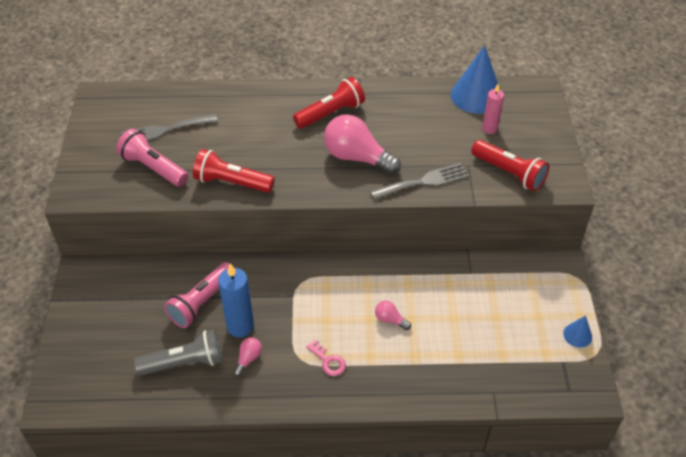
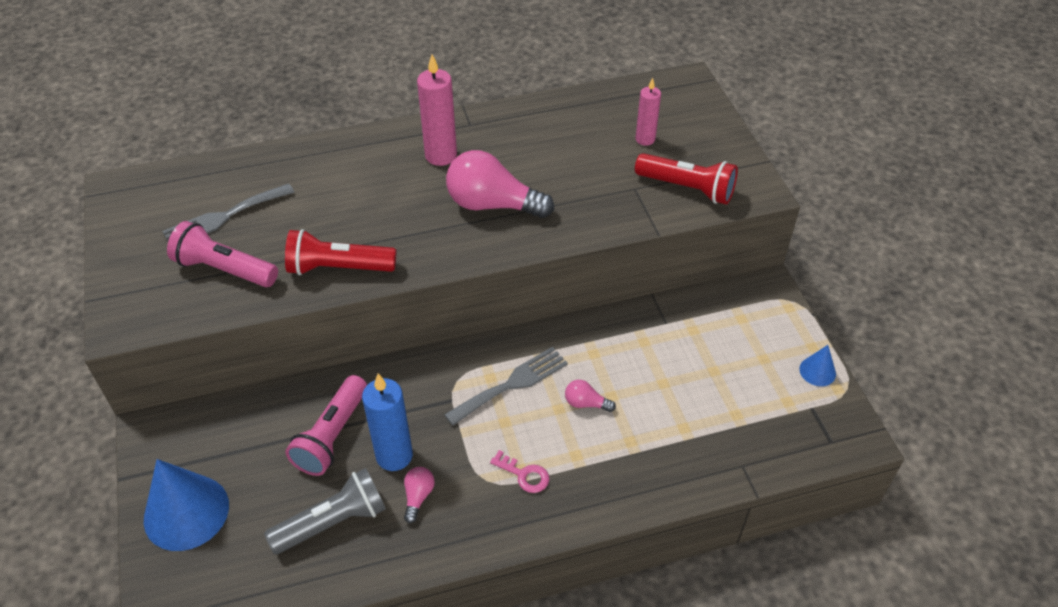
camera: 15 degrees left, 0 degrees up
(331, 113) = (441, 155): red flashlight -> pink candle
(424, 182) = (587, 219): grey fork -> grey fork (512, 384)
(476, 96) = (615, 102): blue cone -> blue cone (186, 512)

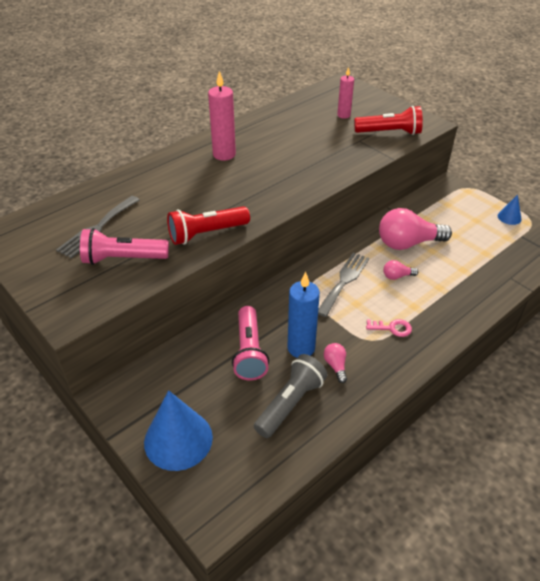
camera: 25 degrees left, 5 degrees down
(492, 205) = (280, 171): pink light bulb -> pink light bulb (407, 243)

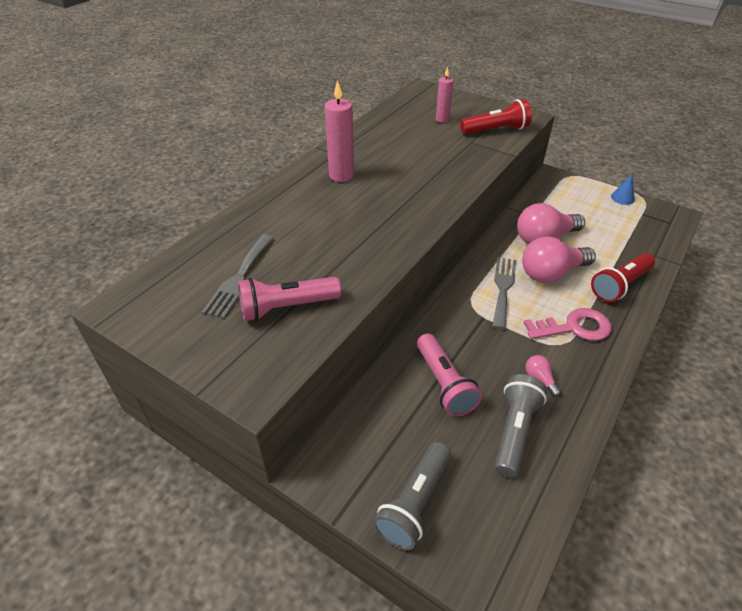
camera: 15 degrees left, 0 degrees up
(178, 439) = (414, 503): blue cone -> grey flashlight
(206, 234) = (366, 262): red flashlight -> red flashlight (620, 285)
(301, 348) = (495, 368): blue candle -> none
(392, 328) = (574, 327): pink key -> pink key, size x1.80
(397, 276) = (551, 273): pink light bulb -> pink light bulb, size x2.21

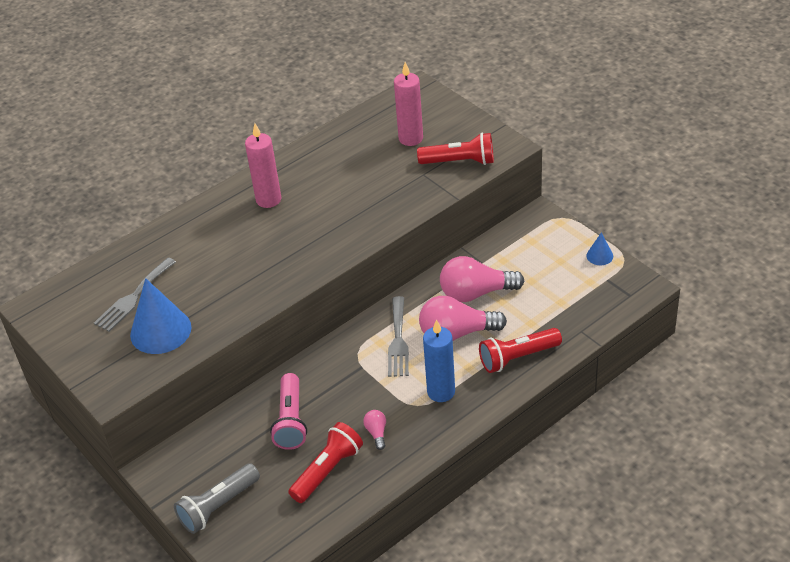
camera: 20 degrees right, 0 degrees up
(286, 308) = (160, 331): pink flashlight -> blue cone
(442, 119) = (410, 138): pink candle -> pink candle, size x1.59
(503, 288) = (398, 341): grey fork -> grey fork turned 150 degrees clockwise
(514, 431) = (327, 470): grey flashlight -> red flashlight
(574, 327) = (441, 392): pink key -> blue candle

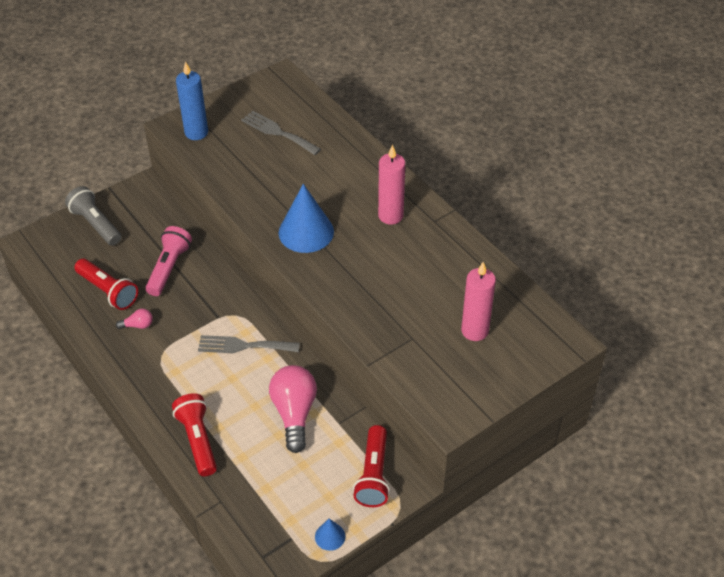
camera: 90 degrees right, 5 degrees up
(160, 331) = (233, 150): blue cone -> blue cone (306, 232)
(291, 421) = (169, 268): pink flashlight -> pink flashlight turned 105 degrees clockwise
(441, 392) = (171, 374): blue candle -> blue candle (196, 133)
(456, 333) = (242, 392): pink light bulb -> none
(460, 162) = (428, 372): red flashlight -> red flashlight (373, 475)

